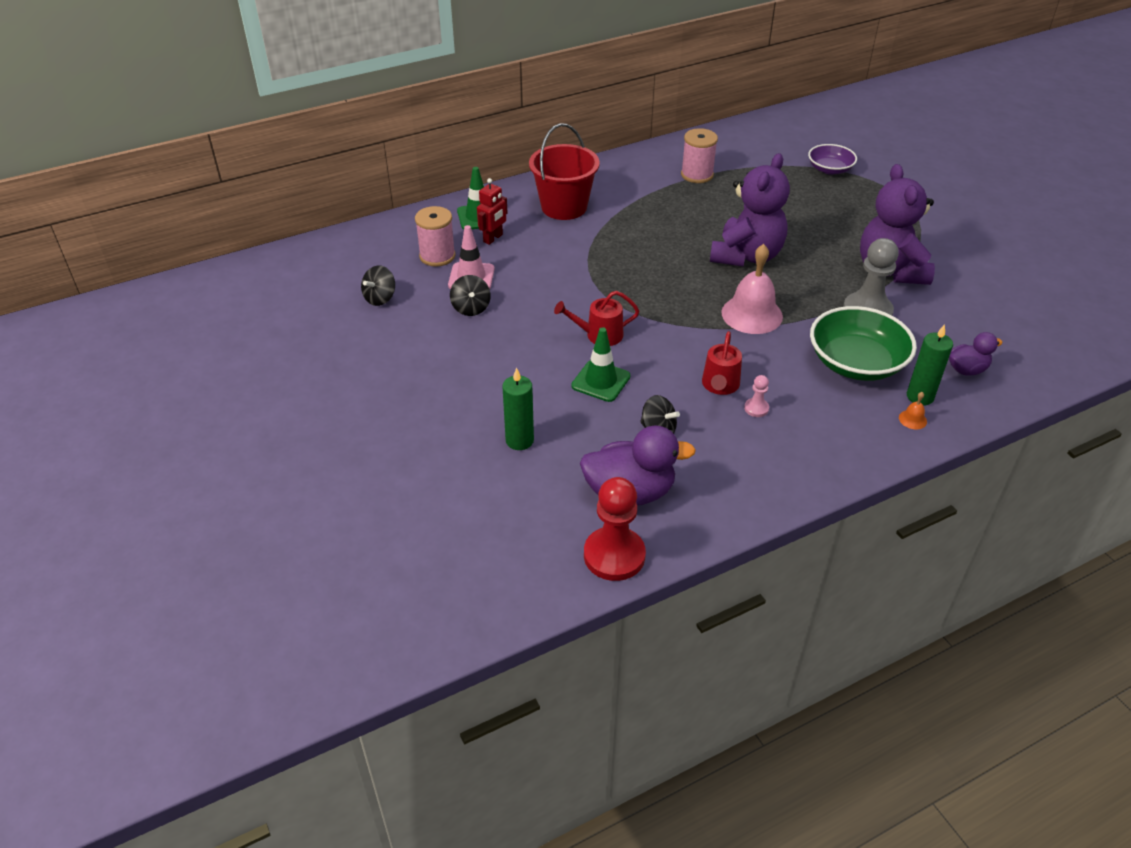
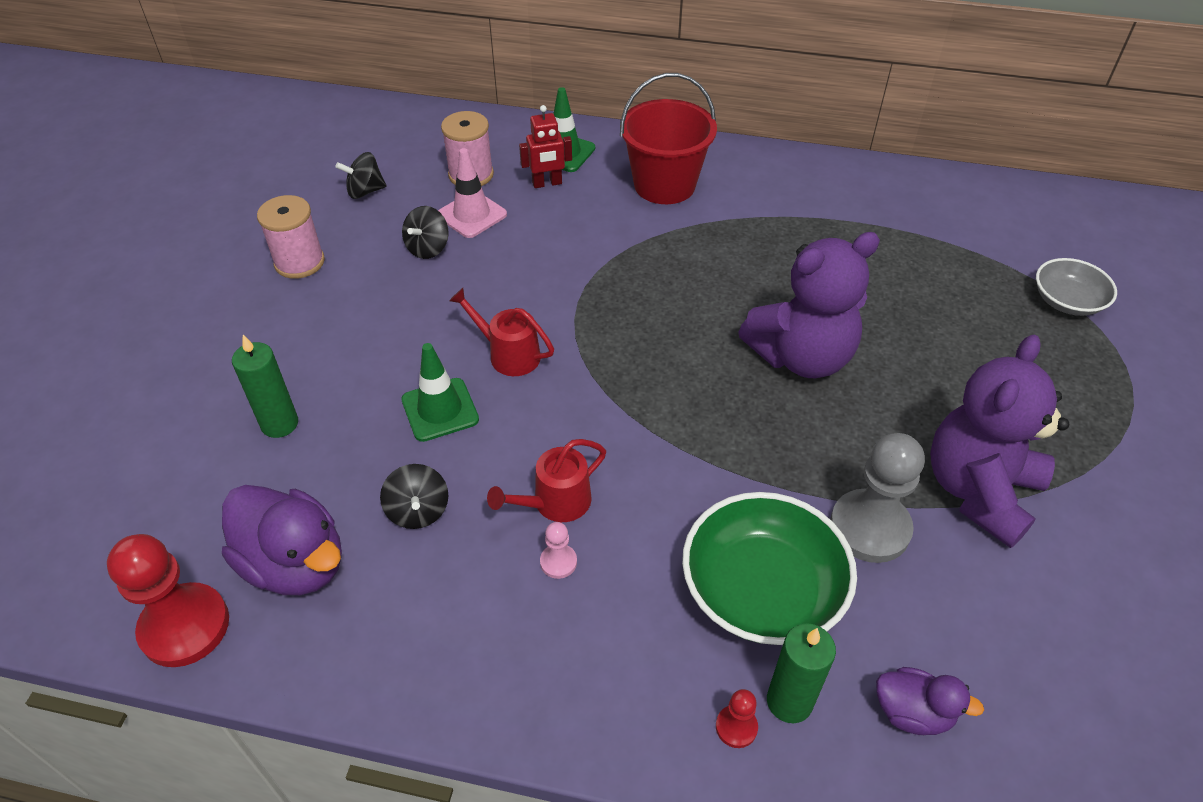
camera: 40 degrees right, 5 degrees up
(697, 175) = (870, 221): pink spool -> pink spool (299, 262)
(752, 314) = (711, 436): pink bell -> none
(830, 169) = (1067, 301): purple bowl -> grey bowl
(912, 419) = (736, 727): orange bell -> red pawn

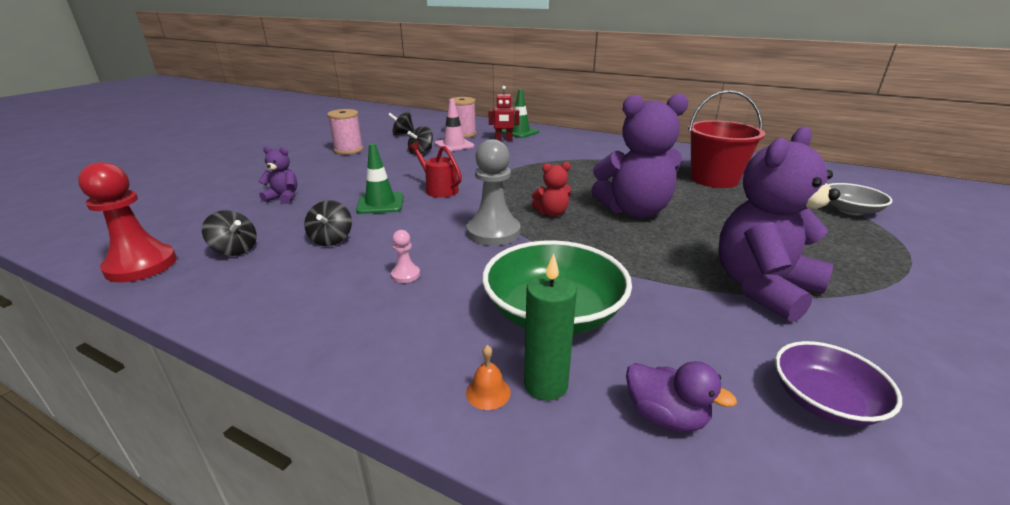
camera: 15 degrees right, 20 degrees down
(280, 424) = (283, 197): green candle -> purple teddy bear
(295, 564) = (235, 250): purple duck -> black spinning top
(554, 503) = (423, 248): red watering can -> none
(664, 185) = (573, 145): red bucket -> red bucket (714, 179)
(694, 385) = (552, 213): none -> red teddy bear
(736, 727) = (488, 392): red pawn -> orange bell
(869, 528) = (659, 294): grey pawn -> grey pawn (493, 232)
(1049, 654) = (824, 401): none -> purple bowl

